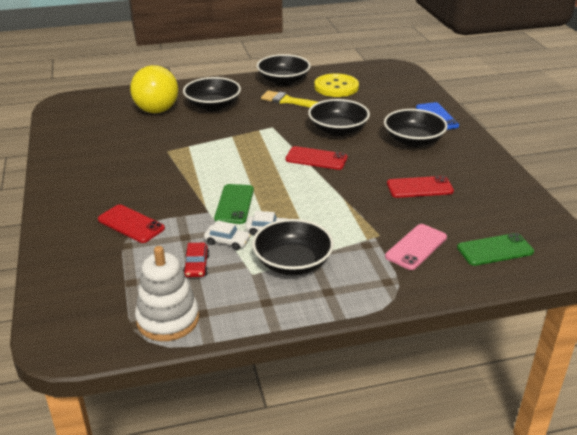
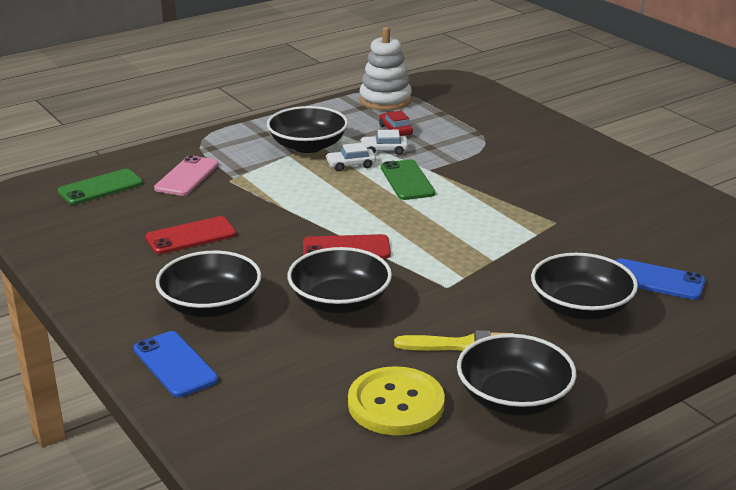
camera: 160 degrees right, 5 degrees down
(131, 224) = (495, 147): red phone -> none
(156, 110) = (656, 280): yellow ball -> blue phone

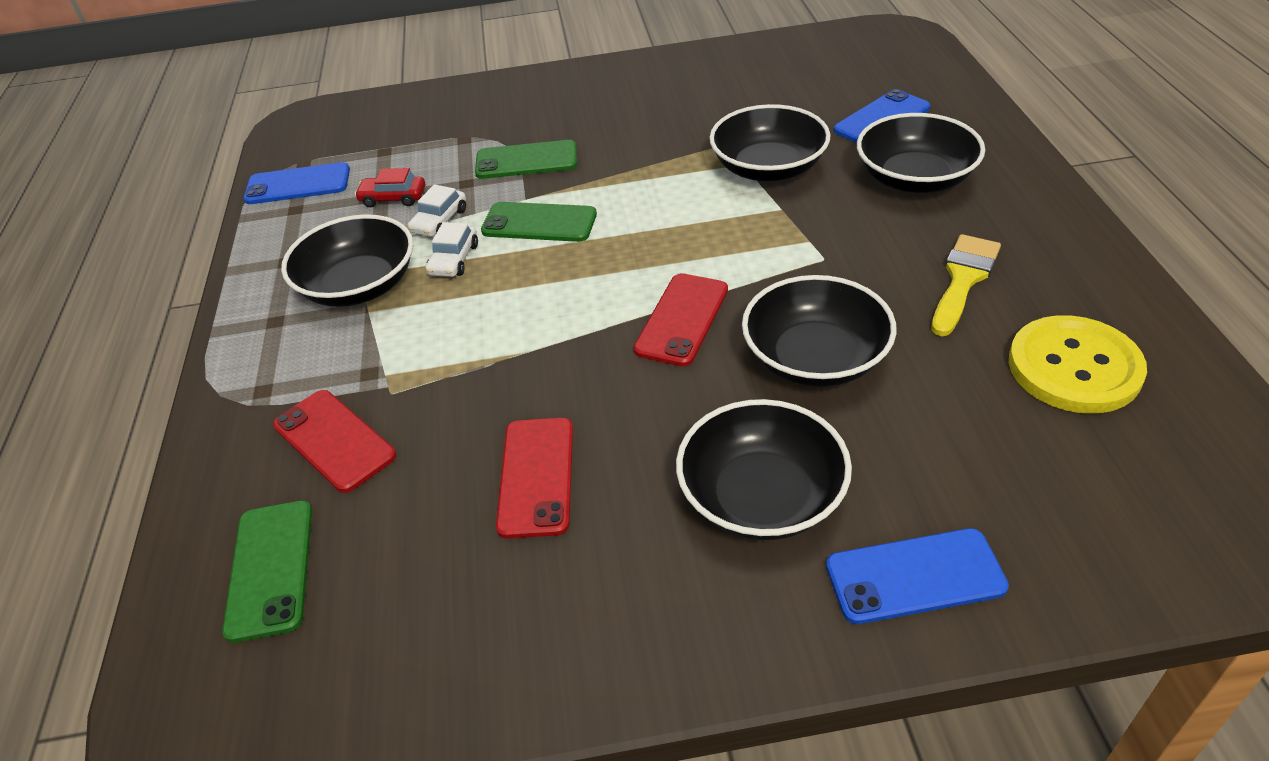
camera: 60 degrees left, 15 degrees up
(187, 176) = (334, 440): pink phone -> red phone
(385, 100) = (298, 185): white stacking toy -> blue phone
(470, 159) = (526, 161): none -> green phone
(513, 398) = (1082, 273): black bowl -> black bowl (768, 168)

